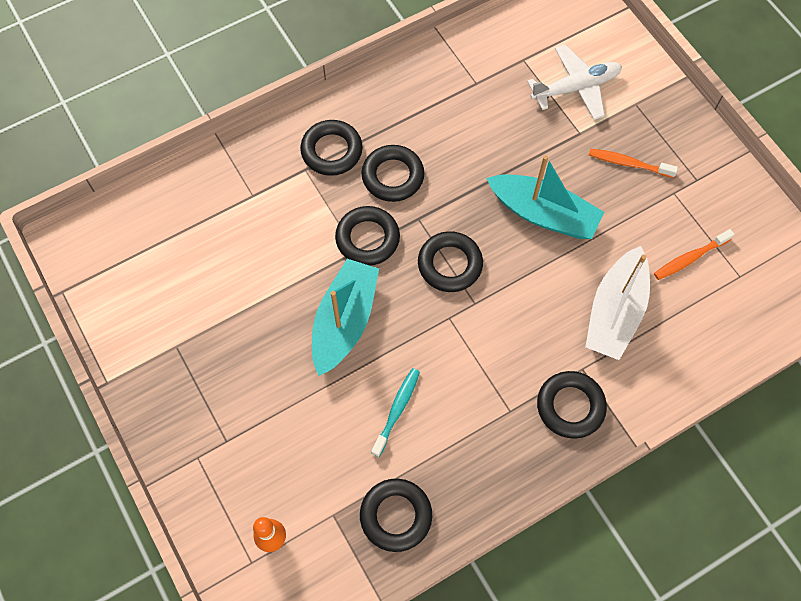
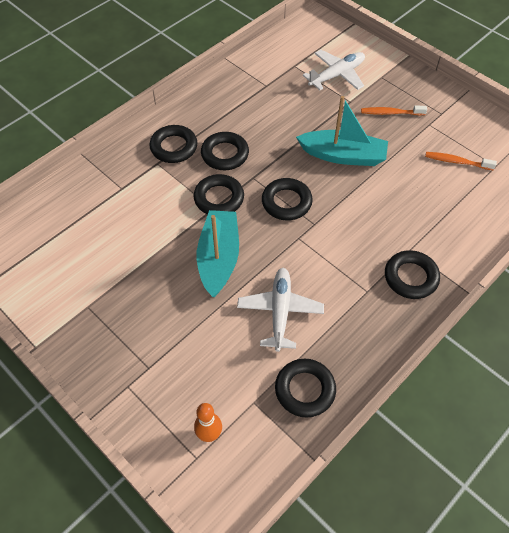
camera: 15 degrees left, 10 degrees down
(397, 410) = (280, 311): turquoise toothbrush -> white plane
(615, 312) = (418, 207): white boat -> none
(690, 258) = (456, 162): orange toothbrush -> orange toothbrush turned 60 degrees clockwise

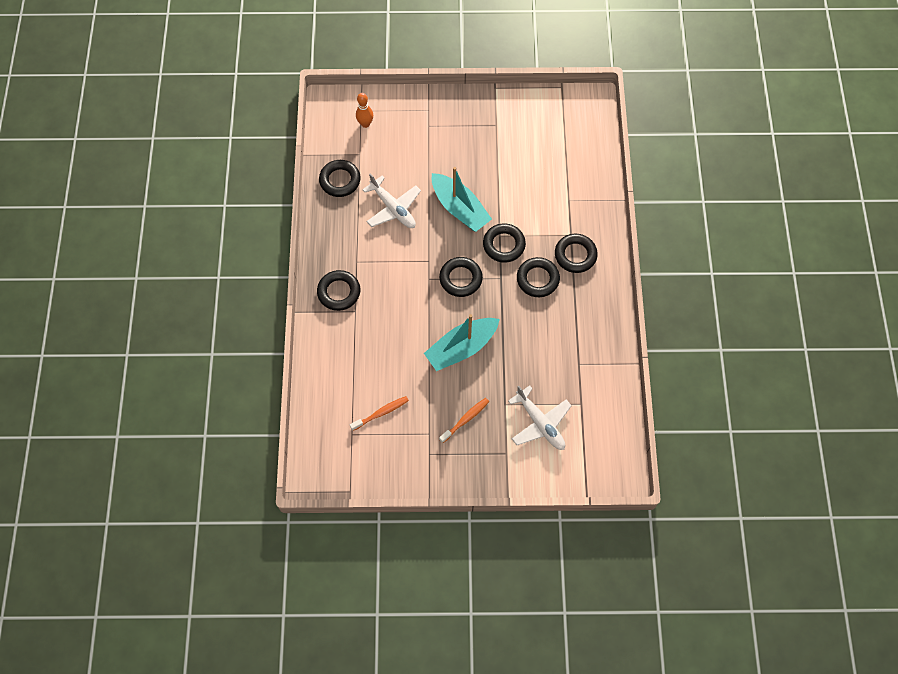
camera: 135 degrees right, 10 degrees up
(337, 75) = (540, 423): white plane -> white plane turned 45 degrees counterclockwise

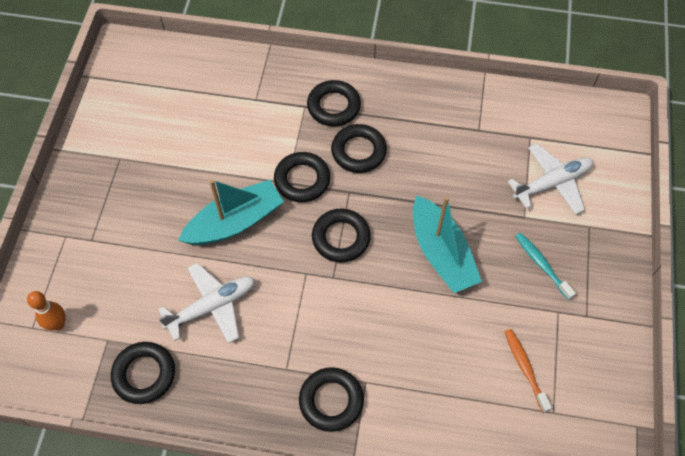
camera: 80 degrees left, 5 degrees down
(465, 419) = (541, 265): orange toothbrush -> turquoise toothbrush

